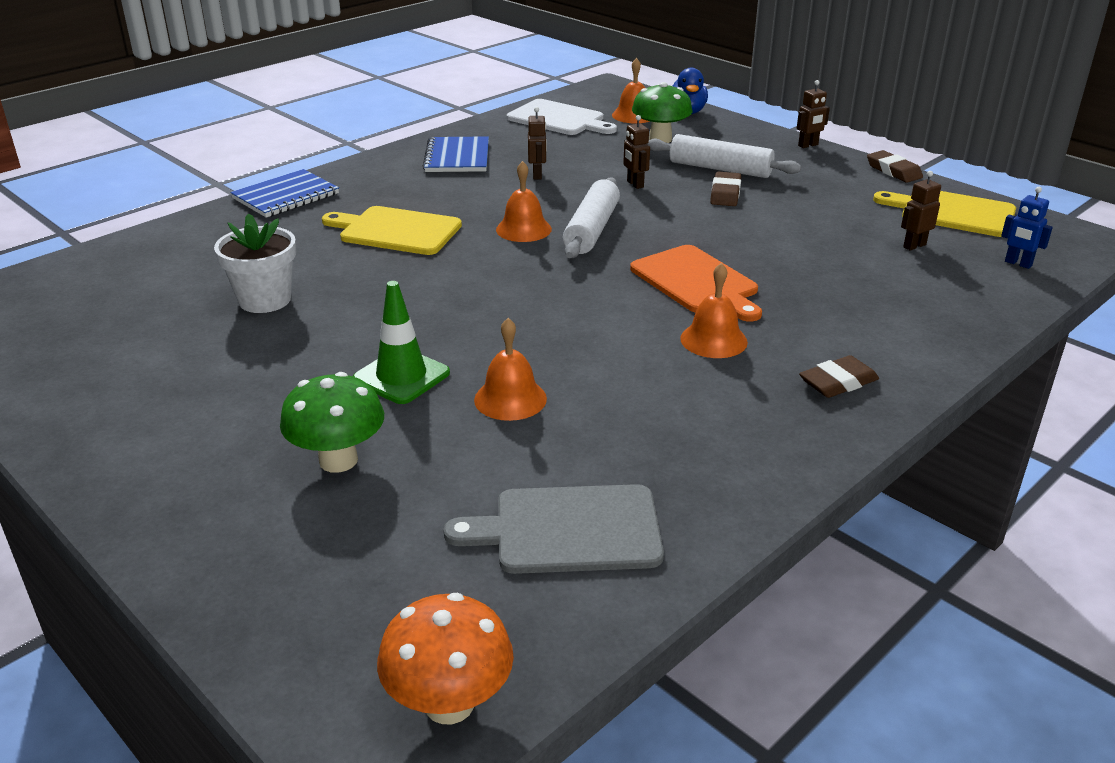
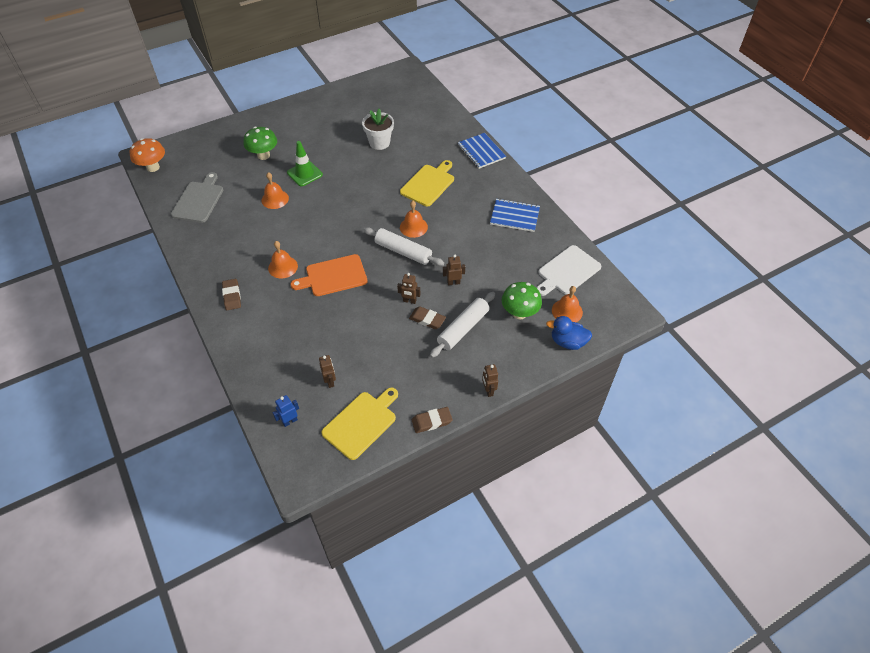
camera: 105 degrees right, 20 degrees up
(537, 175) = (479, 244): brown robot -> brown robot (409, 301)

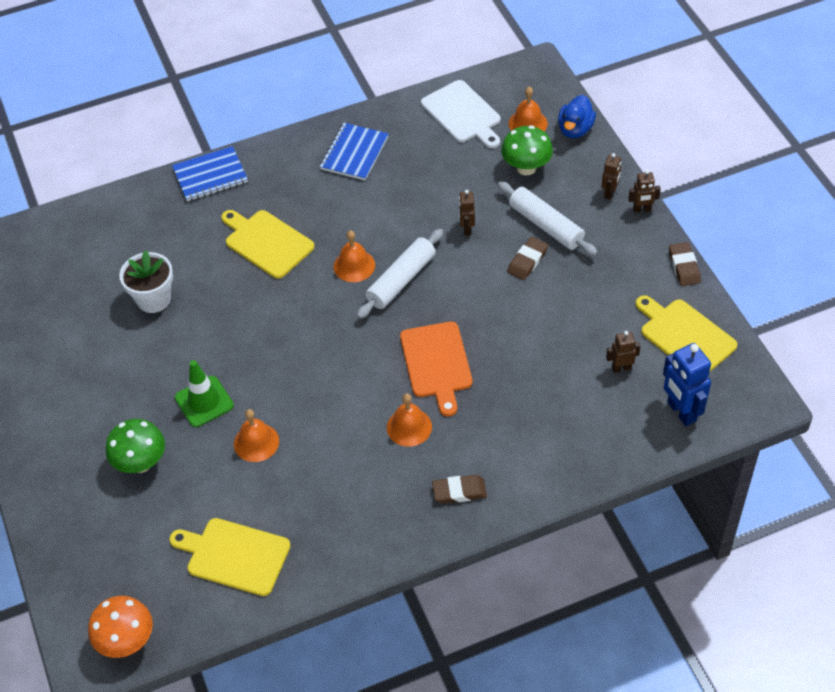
camera: 80 degrees left, 0 degrees up
(199, 200) = (234, 556): grey cutting board -> yellow cutting board
(290, 421) = (681, 412): blue robot -> blue robot, size x1.78
(409, 301) = (493, 278): brown robot -> brown robot (609, 193)

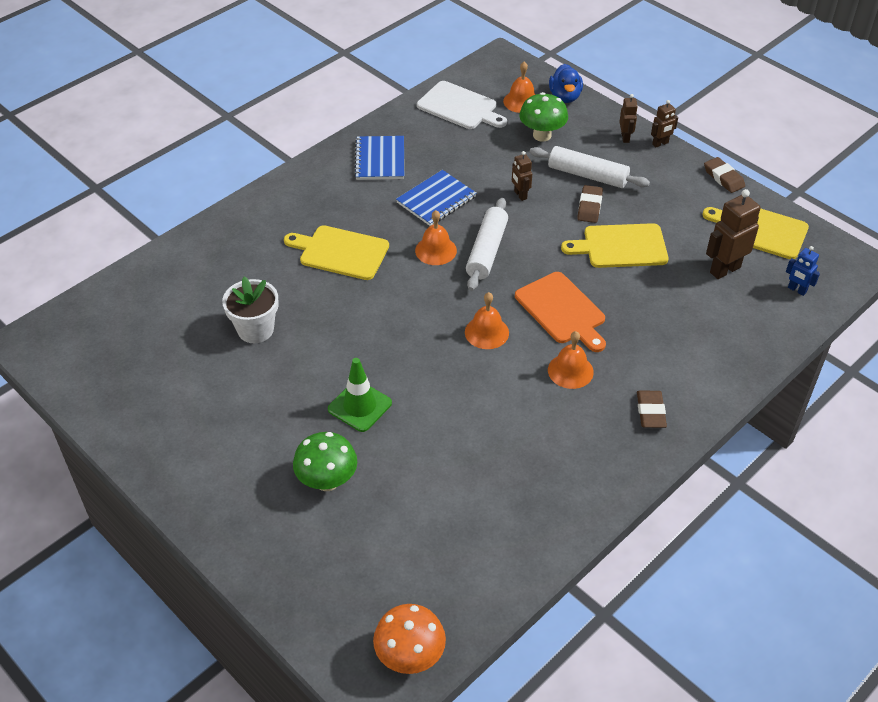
camera: 25 degrees left, 5 degrees down
(210, 175) = (251, 210): blue notebook -> blue notebook (436, 200)
(234, 556) = (473, 537): yellow cutting board -> yellow cutting board (621, 246)
(256, 442) = (433, 427): orange bell -> orange bell (486, 332)
(459, 491) = (650, 412): brown eraser -> brown eraser turned 60 degrees counterclockwise
(621, 368) = (724, 269): brown robot -> brown robot, size x1.78
(681, 412) = (797, 290): blue robot -> blue robot, size x0.56

